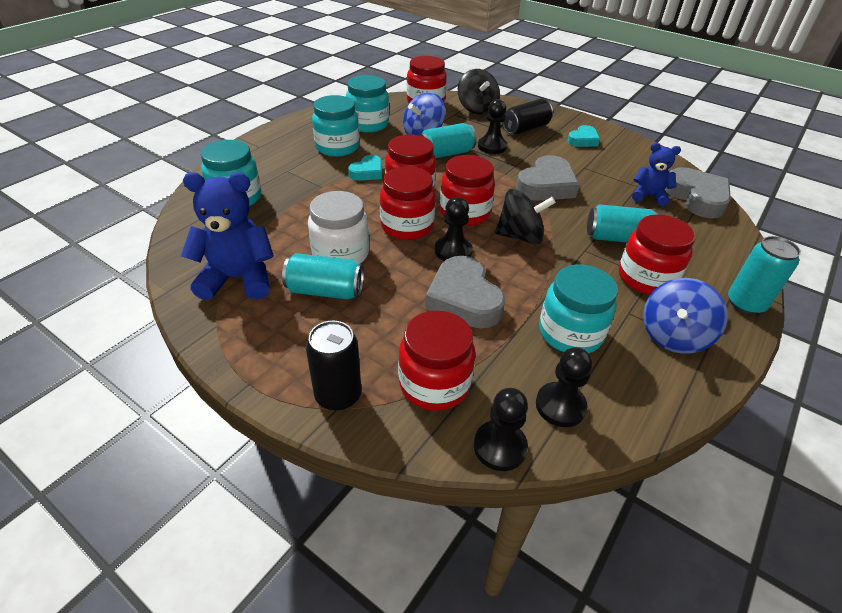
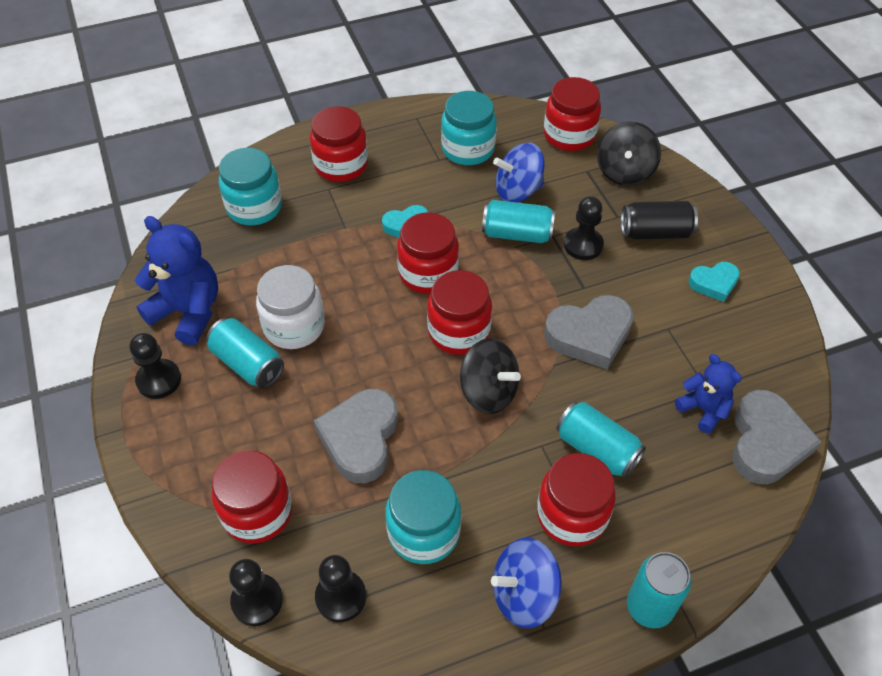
camera: 35 degrees right, 10 degrees up
(337, 147) = (405, 174): turquoise jar -> none
(338, 395) = (176, 478): black can -> none
(407, 226) = (384, 321): red jar -> red jar (341, 165)
(453, 251) = (402, 376): black pawn -> black pawn (159, 380)

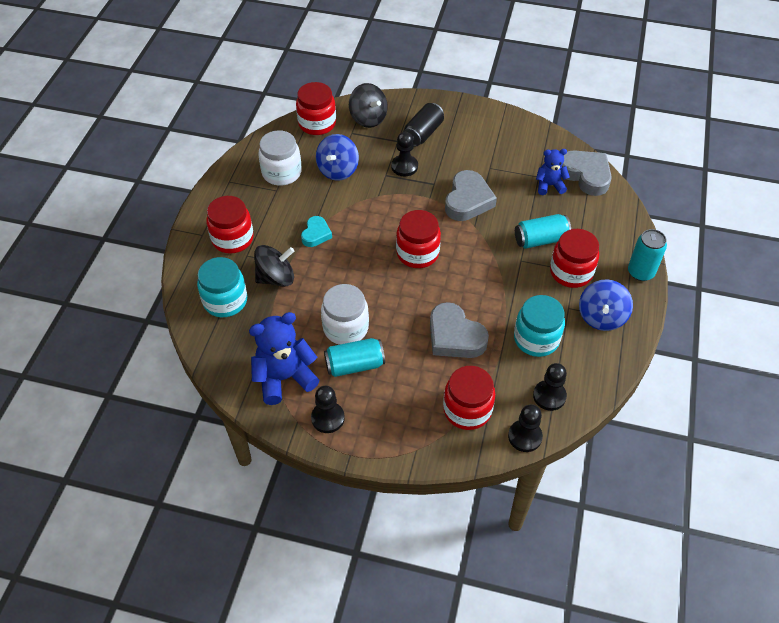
camera: 55 degrees left, 0 degrees up
(428, 273) = (362, 244): red jar -> none
(468, 149) = (281, 173): turquoise jar -> white jar
(488, 392) = (469, 263): black spinning top -> black spinning top (276, 278)
(517, 234) = (370, 189): turquoise can -> none
(714, 283) = (477, 133): turquoise heart -> none

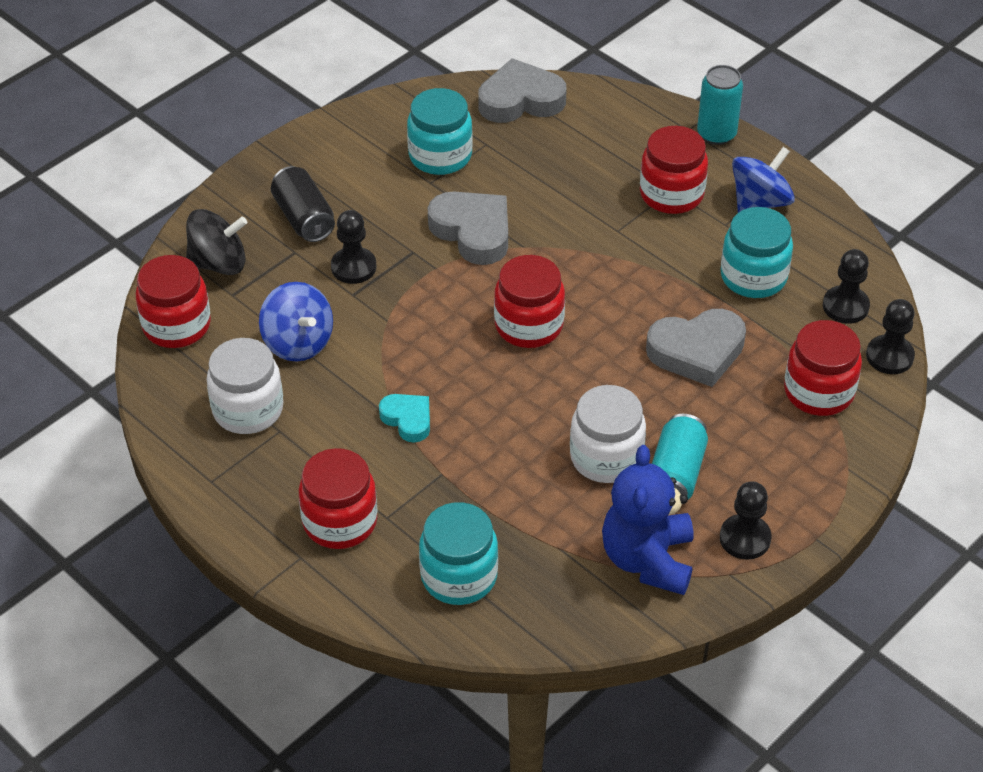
camera: 60 degrees left, 5 degrees down
(276, 278) = (458, 499): black spinning top -> none
(512, 162) = (440, 156): none -> turquoise jar
(540, 239) = (597, 195): turquoise can -> none
(549, 185) = (511, 141): blue teddy bear -> none
(601, 317) = (760, 202): blue spinning top -> blue spinning top turned 90 degrees counterclockwise

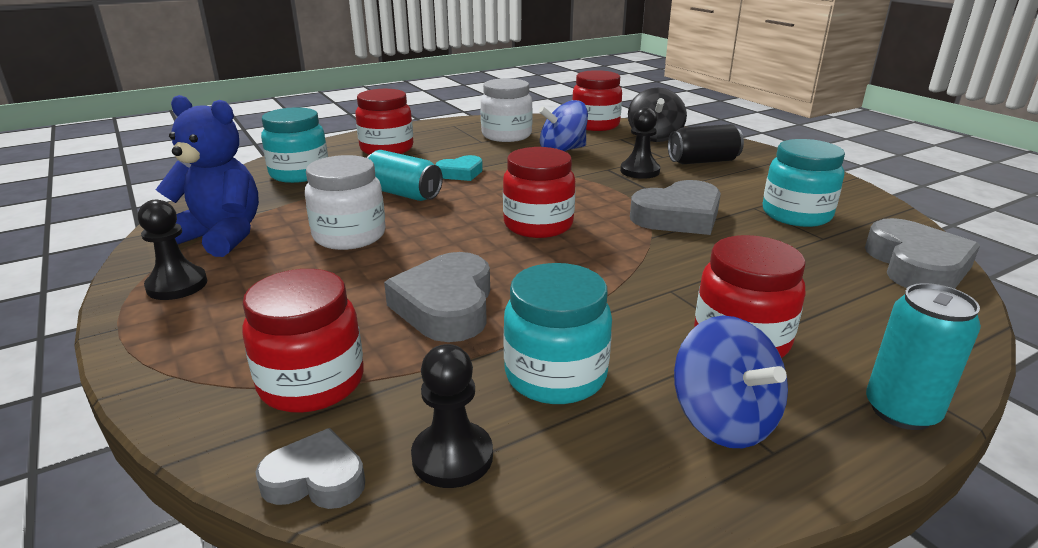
camera: 105 degrees right, 20 degrees down
(676, 474) = (294, 264): turquoise can -> turquoise can (403, 194)
(889, 356) = (315, 479): black pawn -> grey heart

